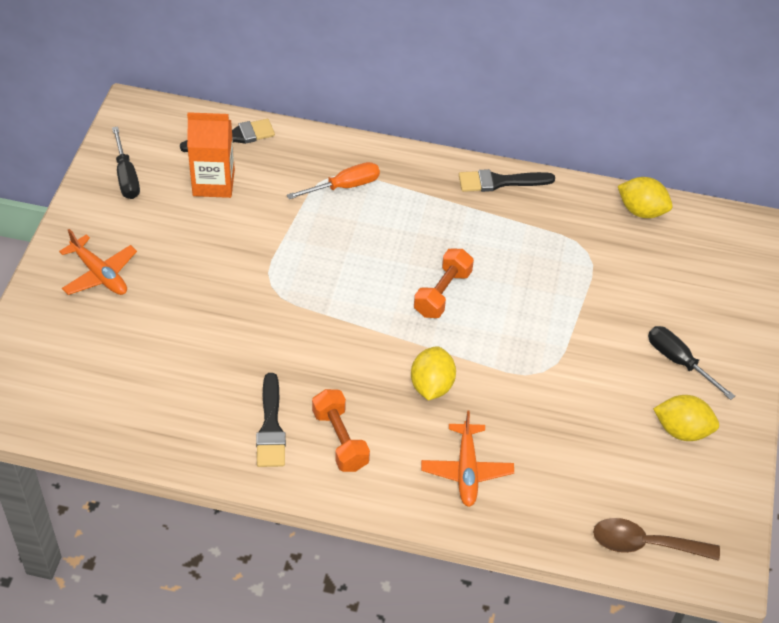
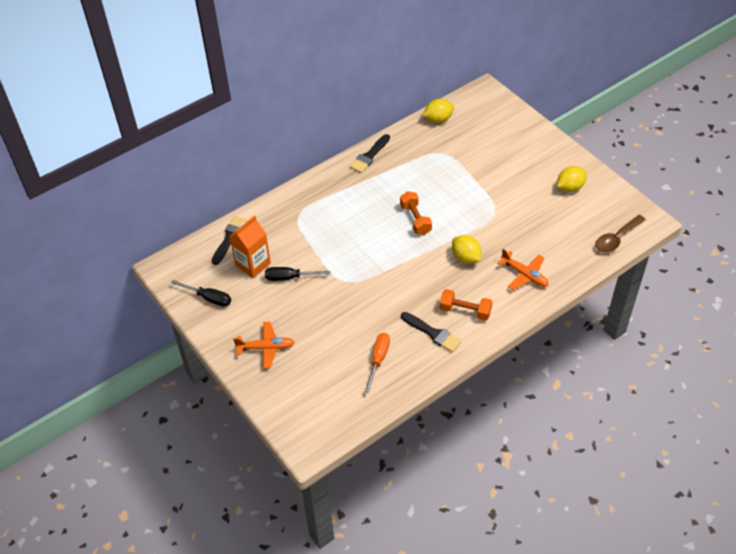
camera: 45 degrees left, 0 degrees up
(344, 186) = (311, 214): orange screwdriver -> orange screwdriver (378, 359)
(679, 361) = (533, 164): black screwdriver -> black screwdriver (289, 277)

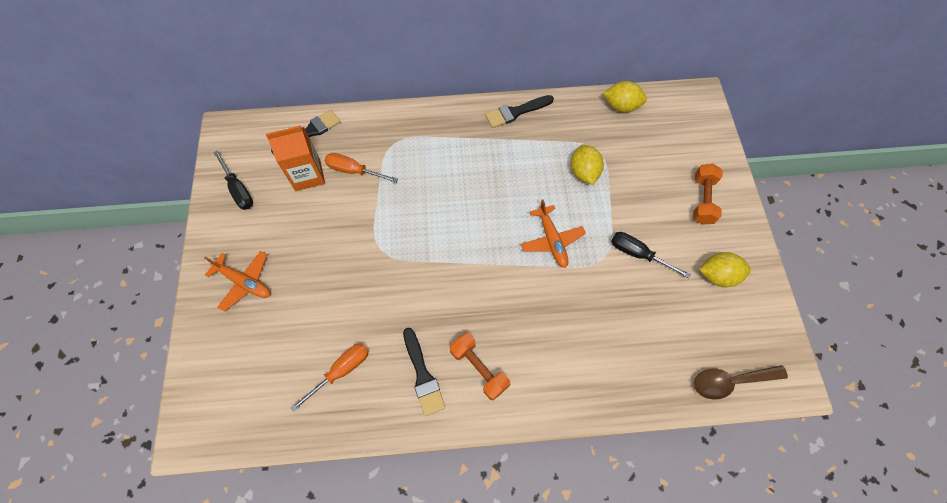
camera: 30 degrees right, 15 degrees up
(284, 245) = (354, 171): none -> orange screwdriver
(289, 277) = (330, 212): black screwdriver -> black screwdriver (638, 254)
(415, 219) = (509, 216): orange dumbbell -> orange dumbbell (702, 200)
(465, 257) = (529, 298): yellow lemon -> yellow lemon (583, 172)
(524, 275) = (581, 363): orange plane -> orange plane (552, 240)

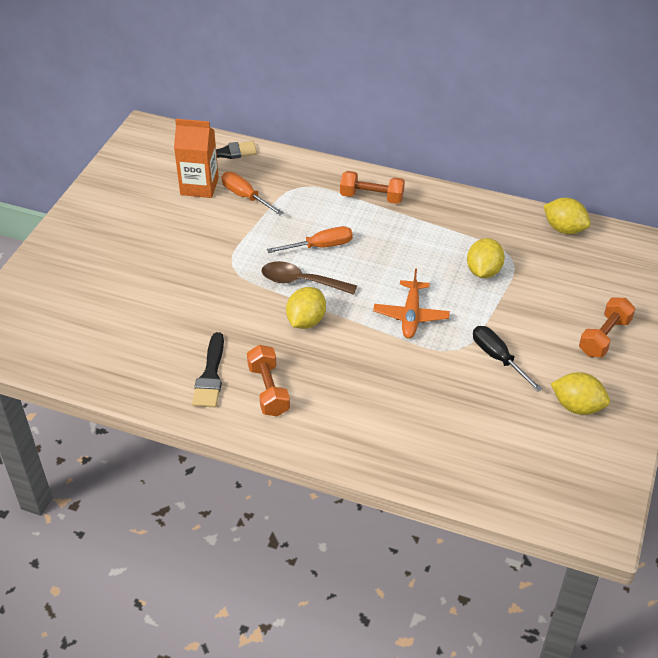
camera: 25 degrees right, 20 degrees down
(238, 189) = (129, 177): black screwdriver -> none
(245, 282) = (91, 248): orange plane -> none
(341, 371) = (136, 344): orange screwdriver -> orange screwdriver (320, 246)
(459, 131) = (371, 197): none -> orange dumbbell
(472, 282) = (306, 321): none -> yellow lemon
(516, 112) = (442, 199): black brush -> none
(730, 381) = (530, 499): brown spoon -> brown spoon (301, 282)

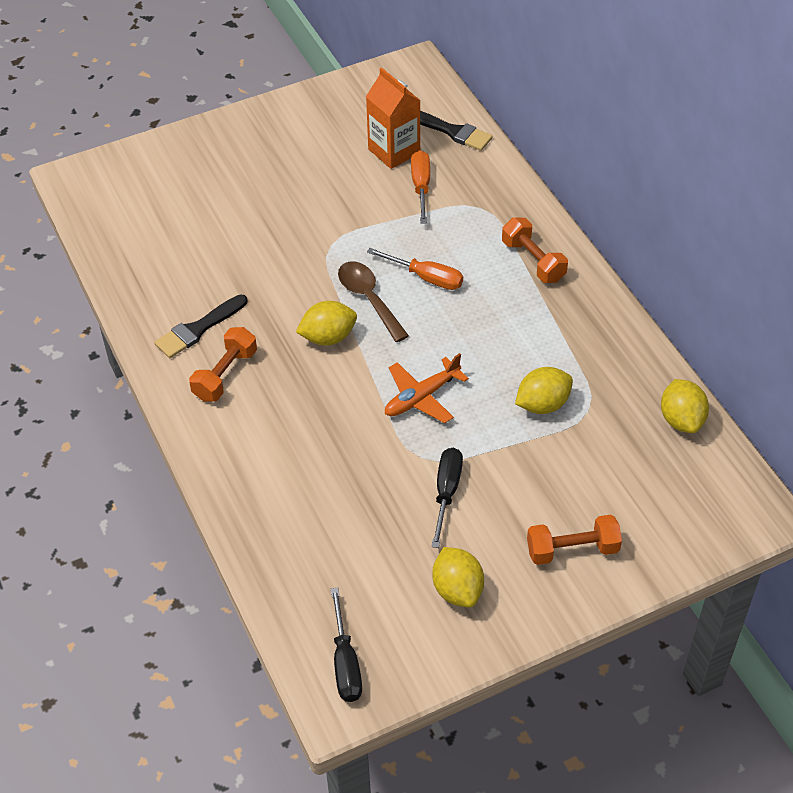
camera: 45 degrees right, 5 degrees up
(575, 499) = (345, 663): none -> black screwdriver

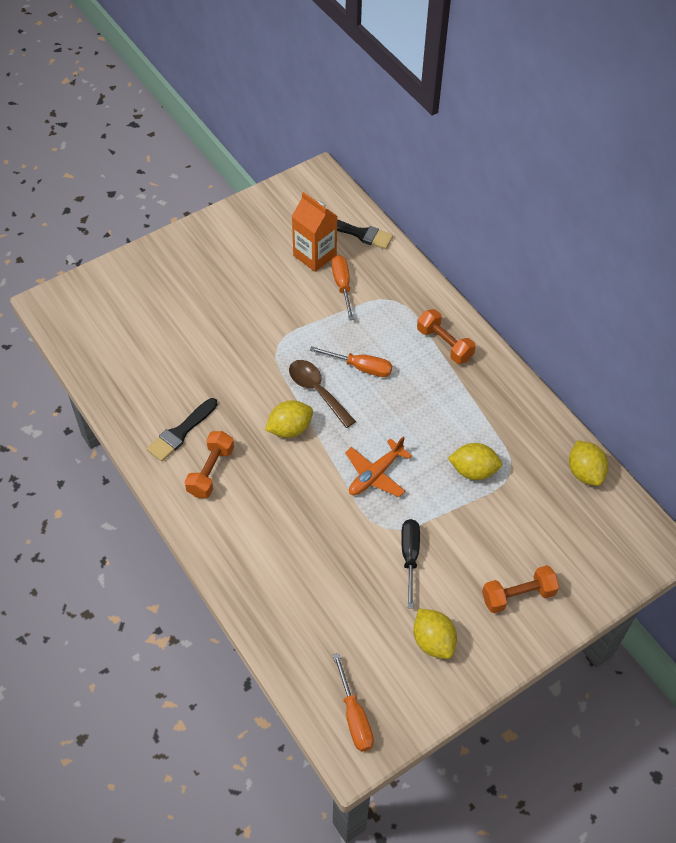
camera: 10 degrees left, 5 degrees up
(345, 663) = (354, 716): black screwdriver -> orange screwdriver
(542, 404) = (473, 470): yellow lemon -> yellow lemon turned 45 degrees clockwise

